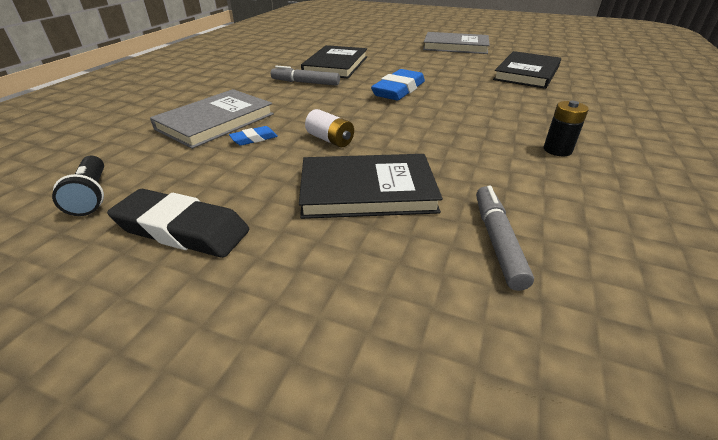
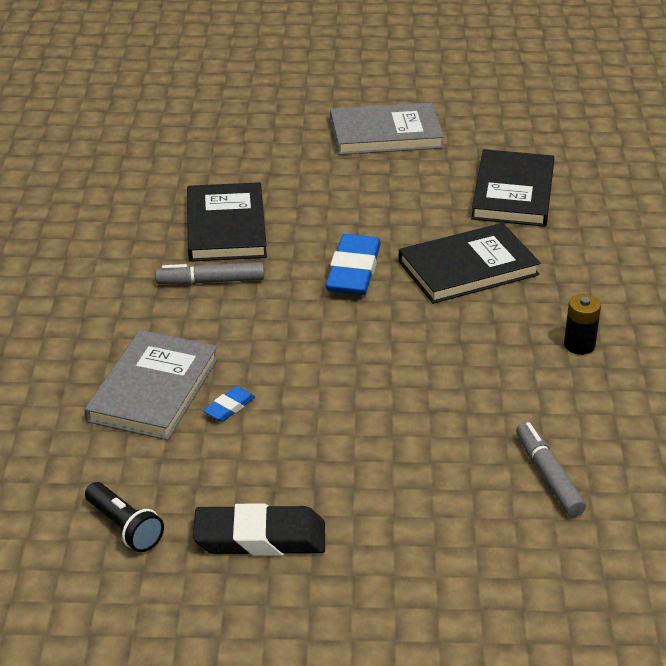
camera: 20 degrees left, 0 degrees up
(330, 140) = (322, 387): white battery -> none
(367, 190) = (406, 449): black book -> black book (468, 268)

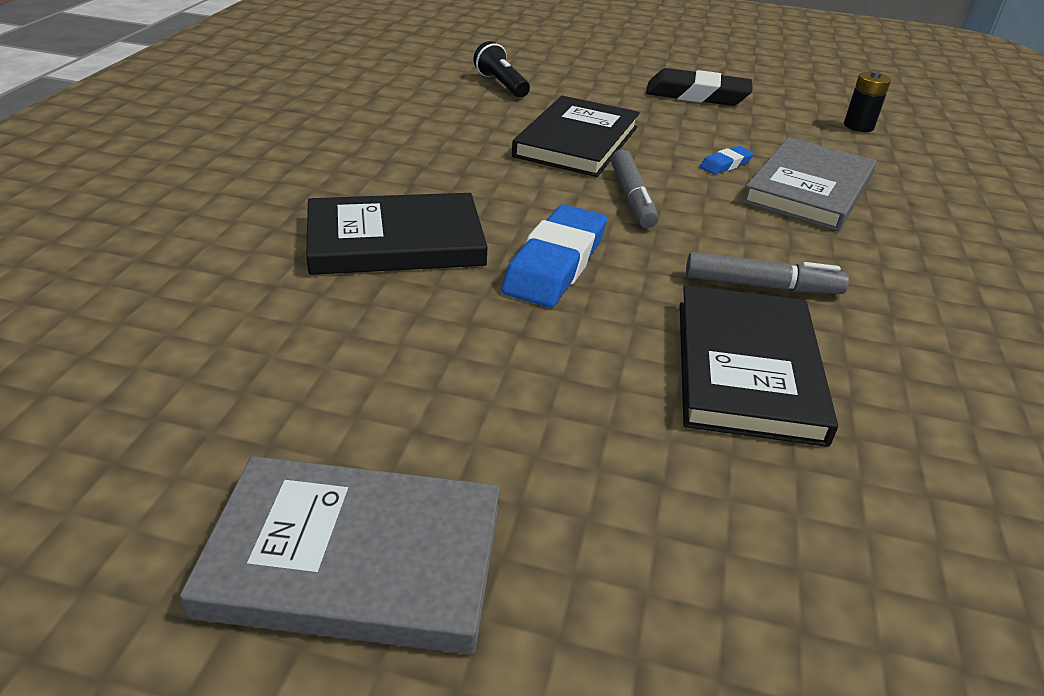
camera: 170 degrees left, 0 degrees up
(124, 528) = (806, 114): black flashlight -> black flashlight (501, 85)
(513, 193) = (219, 341): black book -> black book (577, 141)
(548, 476) = (454, 87): grey marker -> grey marker (632, 198)
(579, 345) = (338, 151): black battery -> black battery (858, 126)

